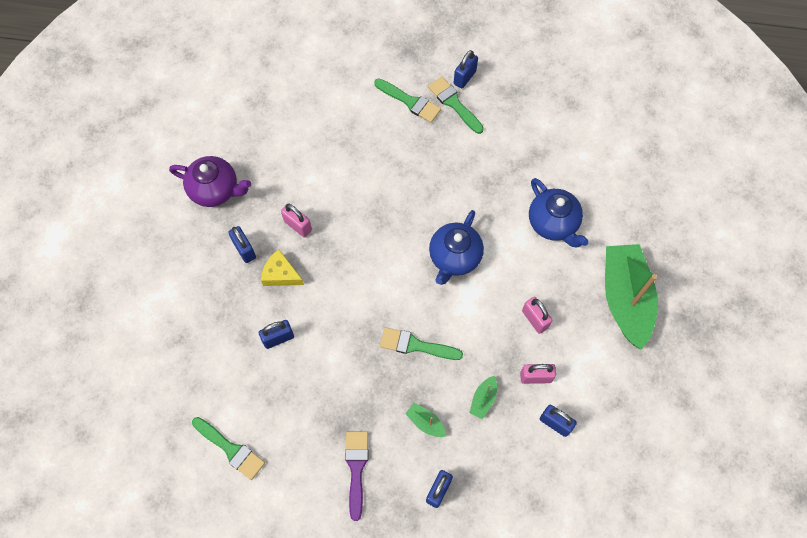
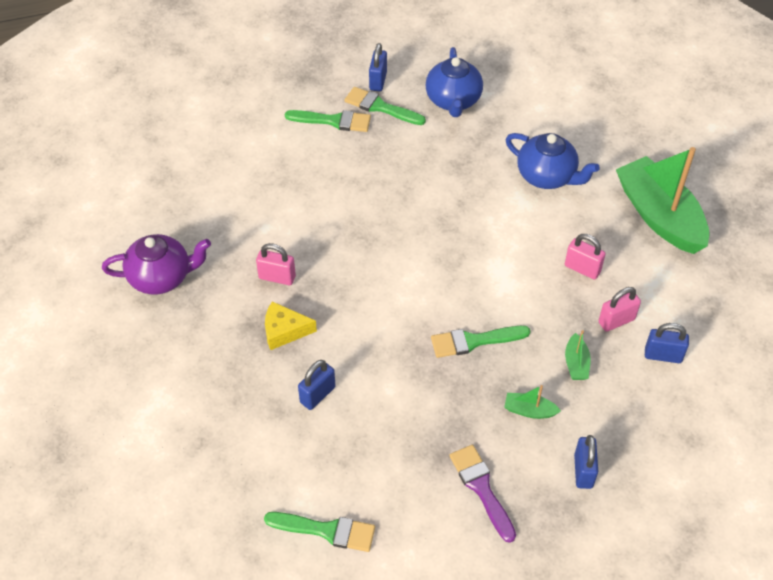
camera: 25 degrees left, 15 degrees down
(244, 250) = (228, 323): blue padlock -> none
(454, 257) = (465, 243): blue teapot -> blue teapot (453, 101)

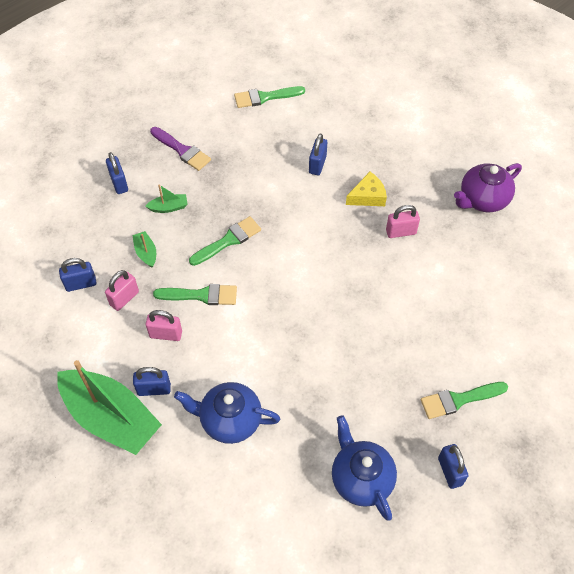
camera: 155 degrees right, 5 degrees up
(380, 107) = (426, 437): green brush -> green brush (201, 295)
(610, 224) = (154, 389): none -> blue padlock

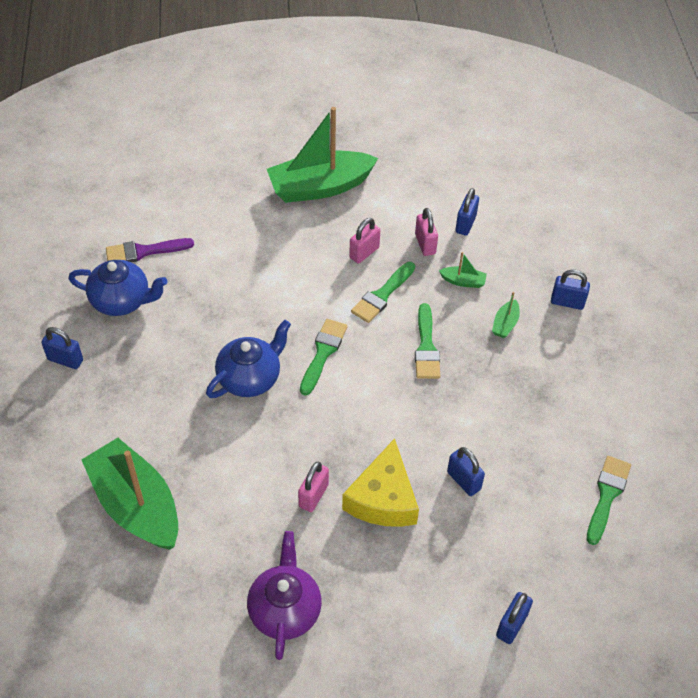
camera: 125 degrees right, 5 degrees down
(154, 389) = (320, 221): blue padlock -> blue padlock (511, 625)
(182, 150) = (576, 373): purple brush -> purple brush (144, 251)
(229, 420) = (249, 251): blue teapot -> blue teapot (250, 378)
(368, 196) = (383, 498): yellow cheese -> yellow cheese, size x1.60
(459, 400) = (109, 411): green brush -> green brush (323, 353)
(504, 324) = (136, 505): none -> green boat

